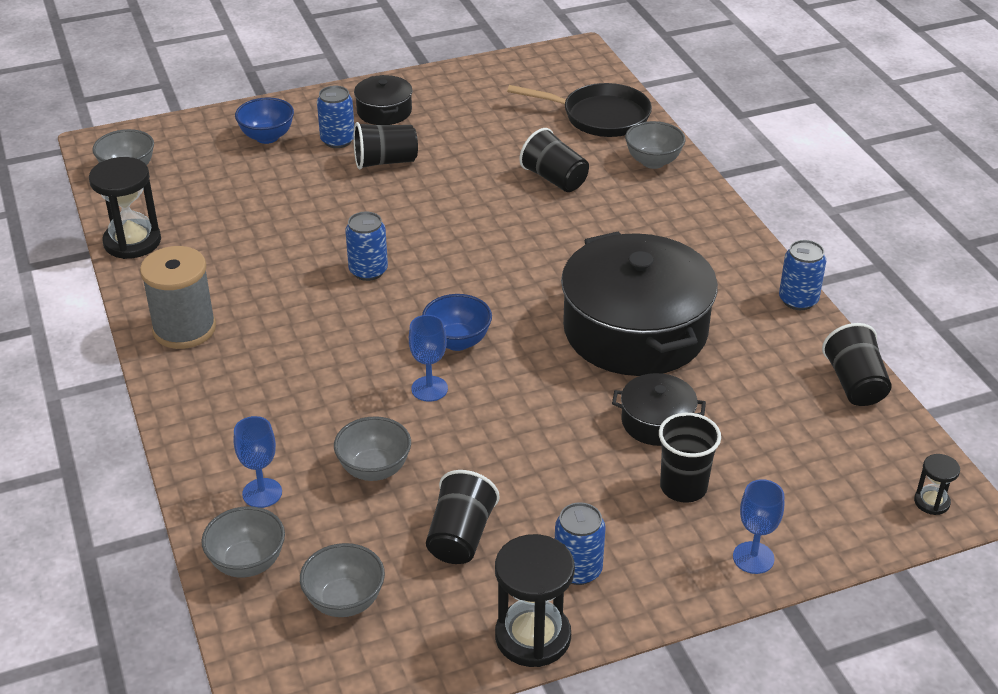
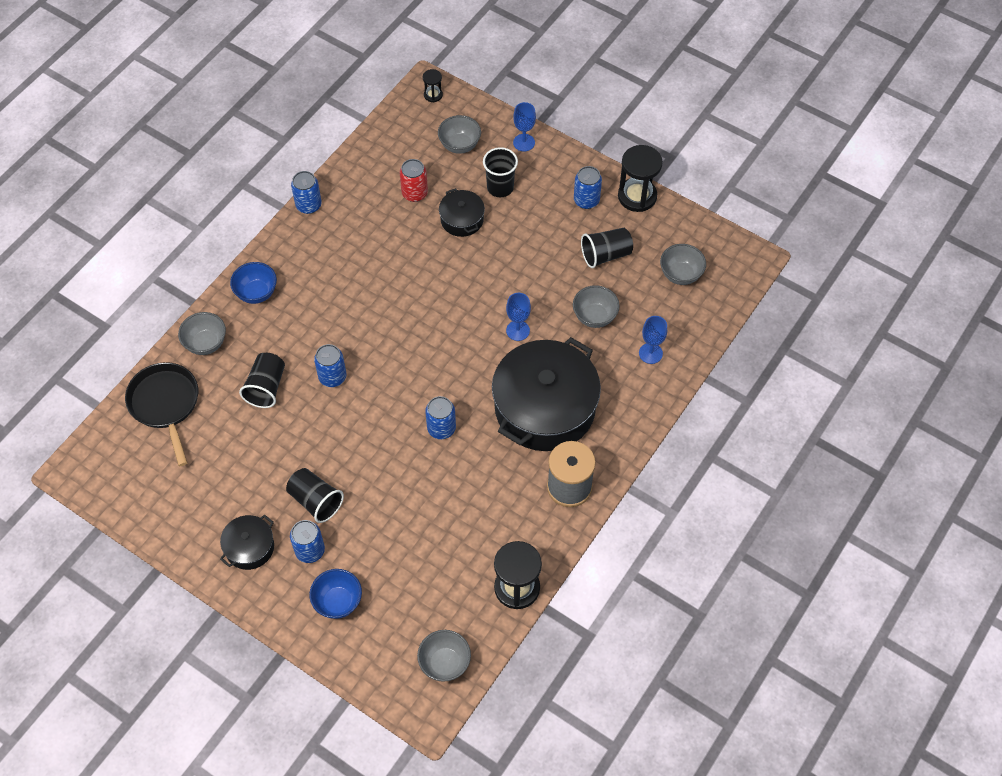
camera: 125 degrees left, 20 degrees up
(247, 563) = (694, 327): grey bowl -> grey bowl (459, 145)
(457, 341) = (469, 342): blue bowl -> blue bowl (256, 293)
(520, 224) = (332, 377): none -> blue can
(635, 330) = (394, 265): black pot -> black pot (544, 408)
(742, 398) = (414, 193): none -> red can
(855, 384) = (366, 153): black cup -> none

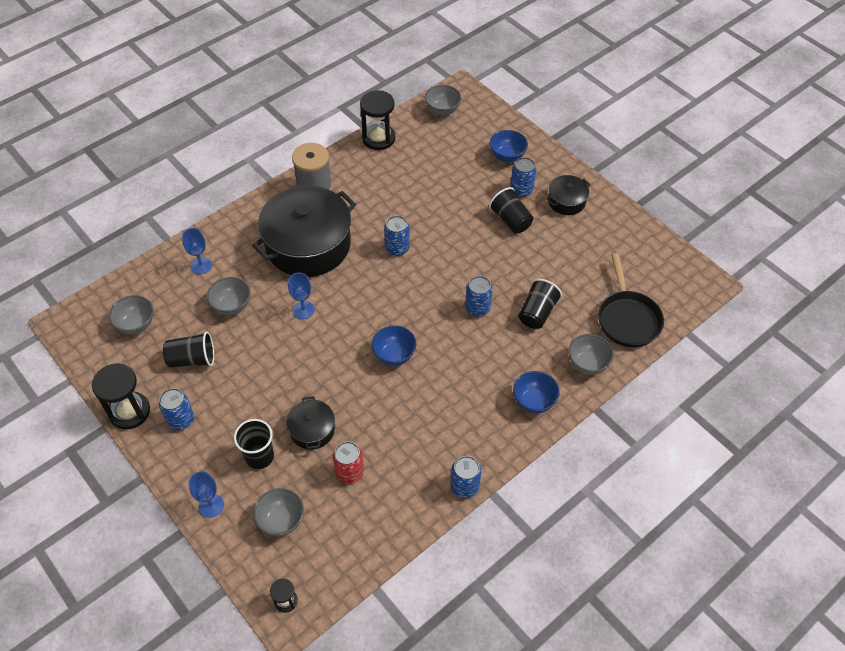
camera: 165 degrees left, 5 degrees down
(407, 306) = (394, 355): none -> blue bowl

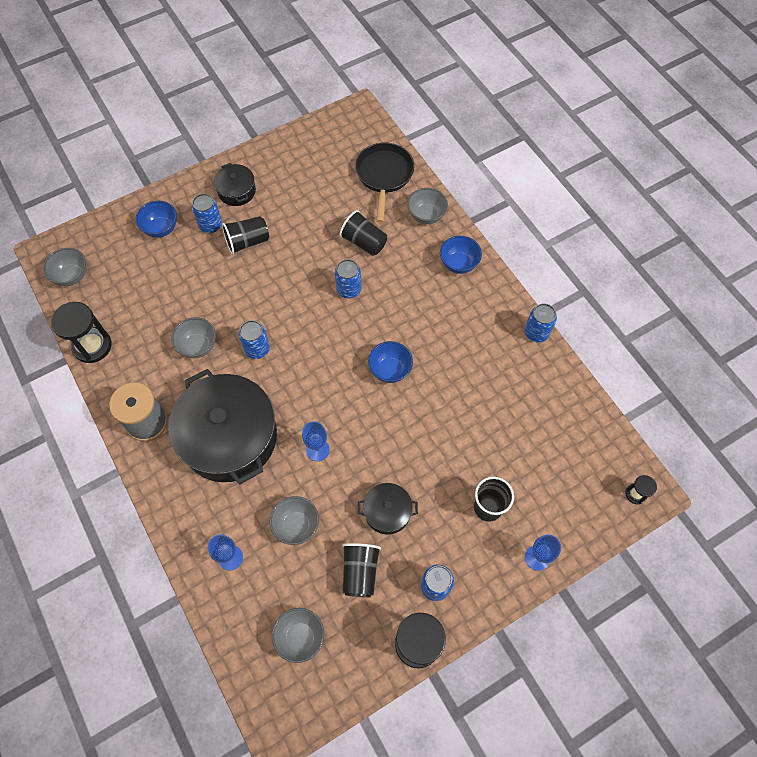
camera: 80 degrees left, 10 degrees up
(281, 520) = (557, 492): grey bowl -> grey bowl (198, 346)
(312, 430) = (464, 455): black pot -> black pot (387, 511)
(349, 472) = (513, 425): red can -> none
(627, 318) = (384, 176): black pan -> black pan turned 90 degrees counterclockwise

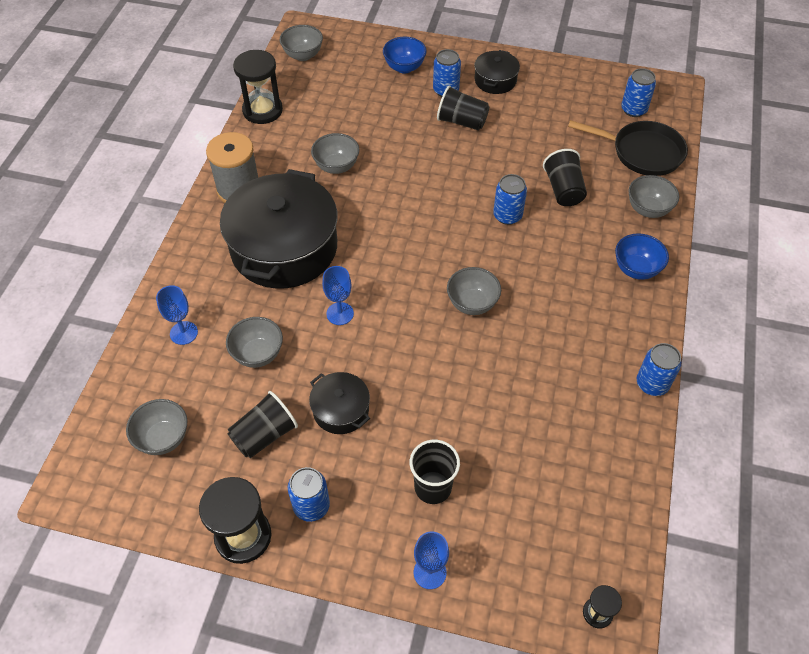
camera: 45 degrees right, 10 degrees down
(257, 349) = (379, 202): blue can -> blue can (633, 110)
(384, 176) = (642, 152): black pan -> black pan turned 60 degrees clockwise
(390, 370) = (472, 303): blue bowl -> grey bowl

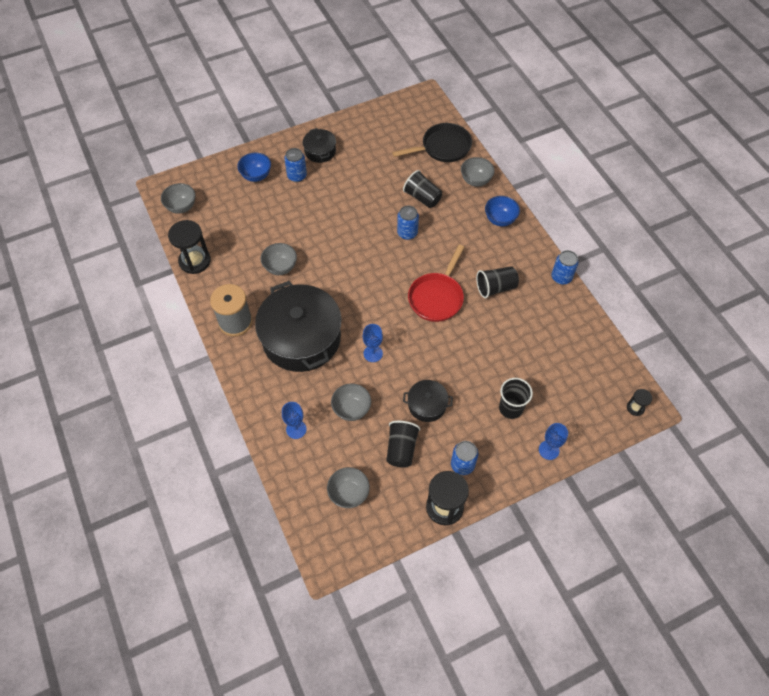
camera: 40 degrees left, 5 degrees up
(462, 121) = (326, 190): black cup -> black cup (495, 287)
(472, 303) = (437, 297): grey bowl -> red pan
(633, 110) = (415, 123): blue can -> none

